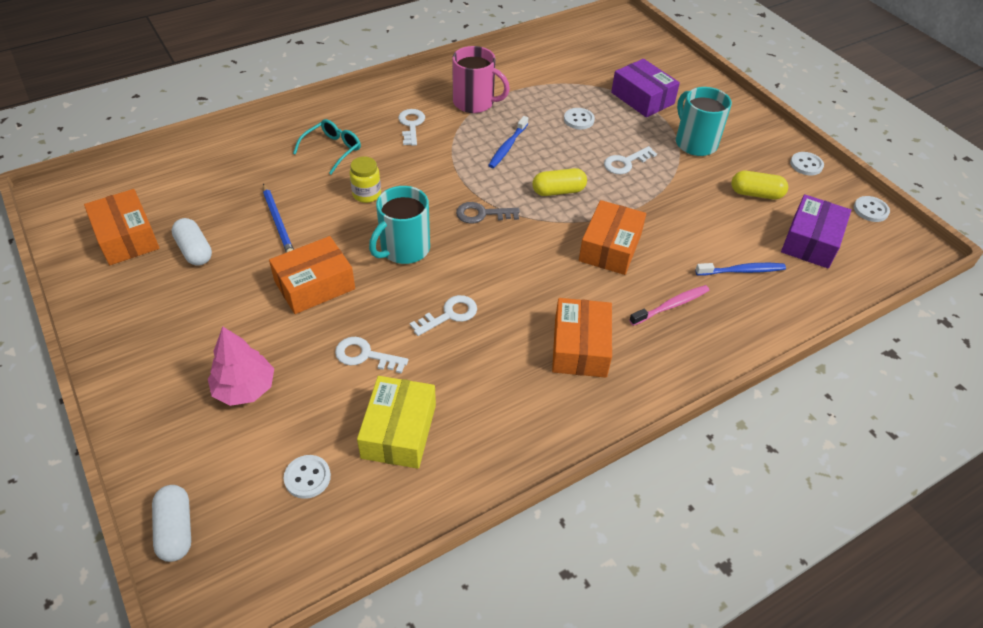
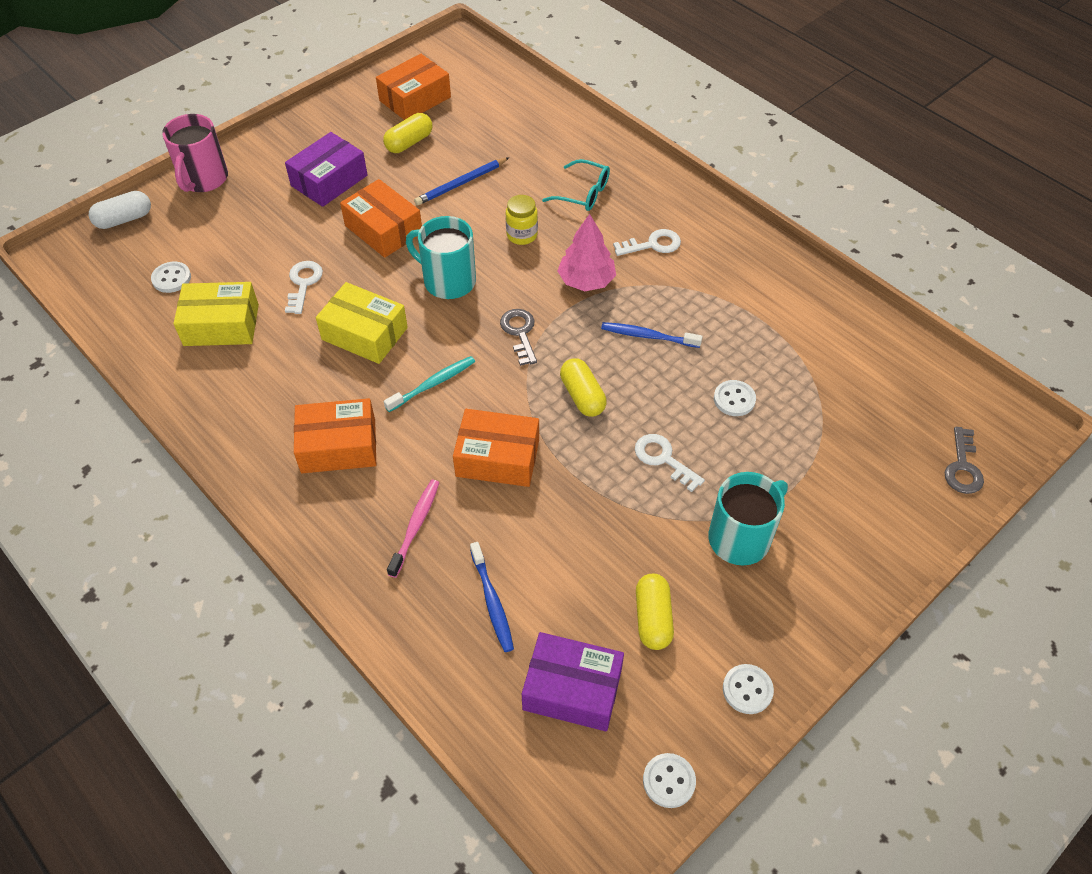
camera: 80 degrees right, 5 degrees up
(194, 250) = (409, 142): white capsule -> yellow capsule
(245, 388) = (257, 218): pink tree -> pink tree (586, 281)
(450, 315) = (364, 333): white key -> yellow box
(475, 102) = (722, 291): pink mug -> pink mug (203, 179)
(524, 275) = (433, 384): none -> turquoise toothbrush
(642, 98) = (819, 466): purple box -> purple box (329, 180)
(651, 47) = (962, 467): none -> grey key
(671, 306) = (415, 526): pink toothbrush -> pink toothbrush turned 120 degrees counterclockwise

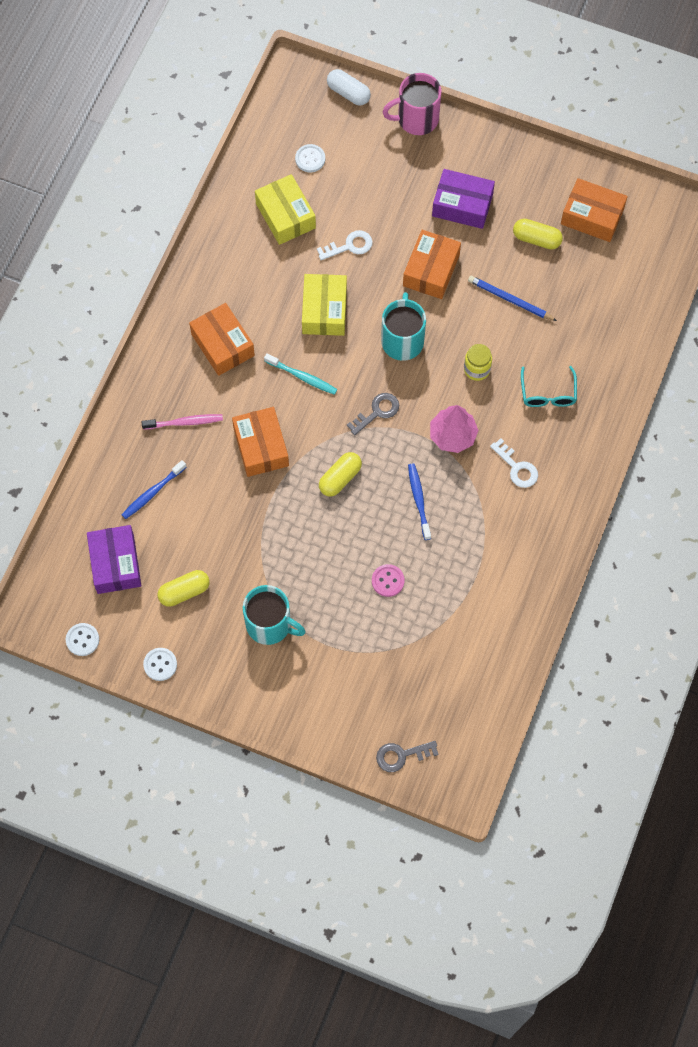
camera: 65 degrees right, 15 degrees up
(663, 459) = (311, 552): white key -> none
(734, 399) = (388, 581): white button -> pink button

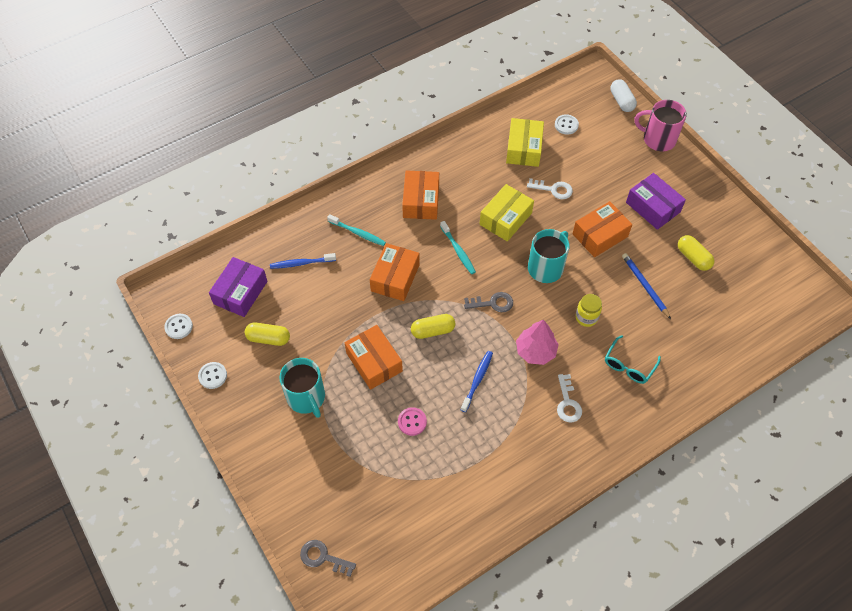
camera: 35 degrees right, 10 degrees down
(184, 422) = (358, 233): pink toothbrush -> turquoise toothbrush
(592, 216) = (746, 266): orange box -> orange box (374, 362)

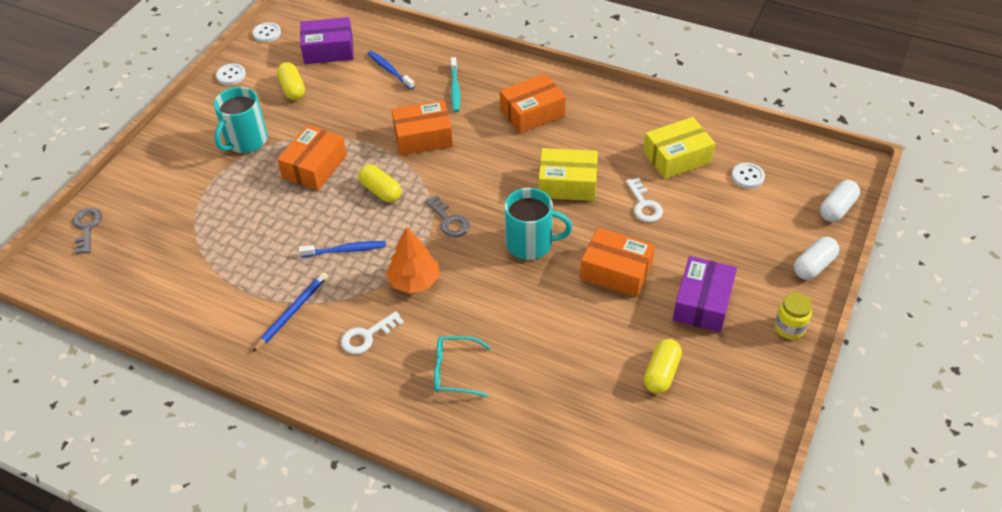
camera: 60 degrees right, 10 degrees down
(412, 422) = (265, 223): pink button -> none
(458, 251) = (494, 166): turquoise toothbrush -> none
(535, 351) = (414, 281): pink tree -> orange tree
(586, 317) = (491, 306): yellow jar -> yellow jar (789, 328)
(645, 286) = (578, 342): blue pencil -> blue pencil (292, 312)
(658, 139) = (814, 266): pink mug -> white capsule

